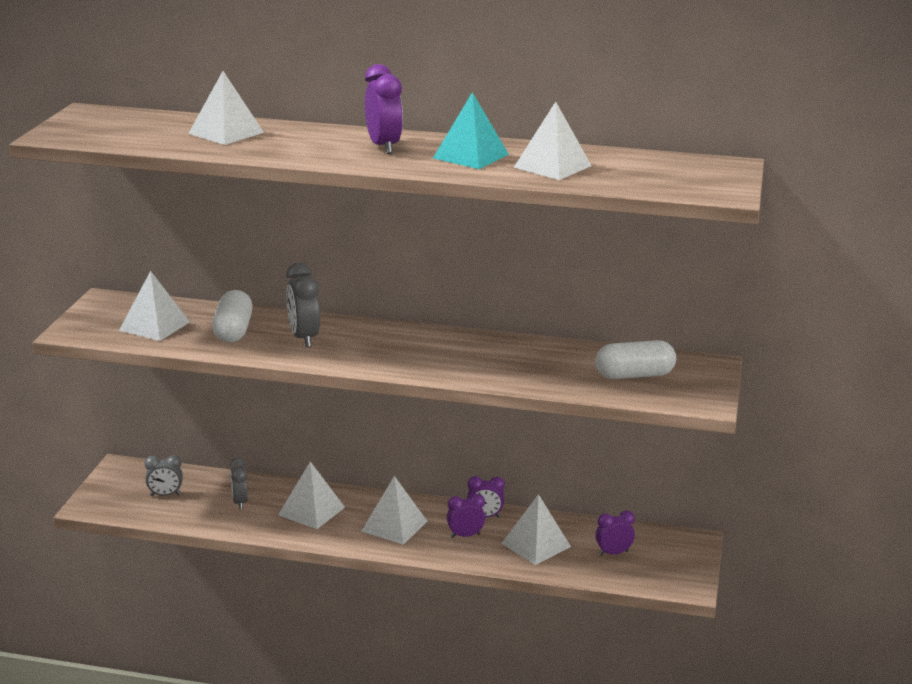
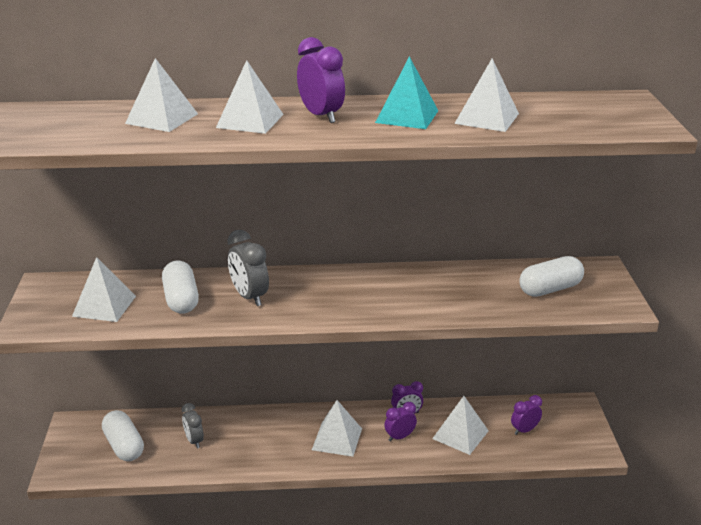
camera: 15 degrees left, 5 degrees up
(165, 495) = (124, 446): grey clock -> white capsule
(311, 511) = (260, 437): white pyramid -> white pyramid (250, 121)

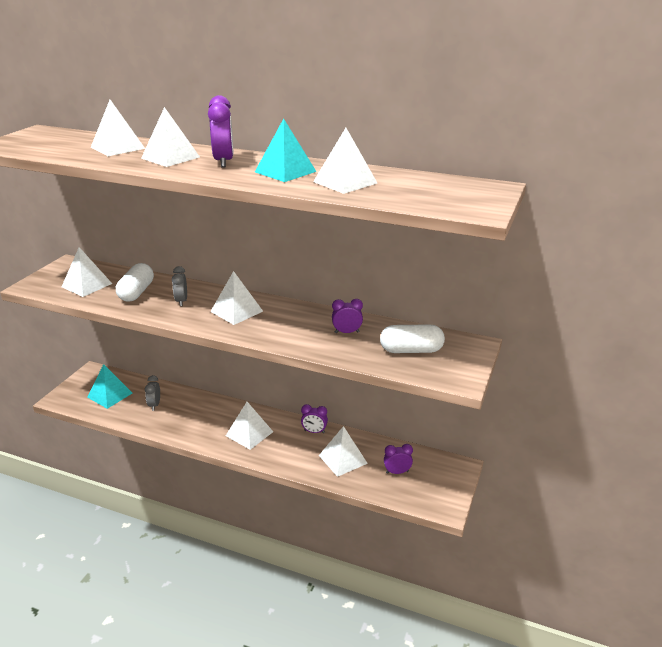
camera: 25 degrees right, 0 degrees up
(124, 446) = (110, 395): white capsule -> turquoise pyramid
(249, 297) = (181, 301): grey clock -> grey clock, size x0.65
(327, 293) = (236, 311): none -> white pyramid
(400, 437) = (295, 446): purple clock -> purple clock (347, 332)

